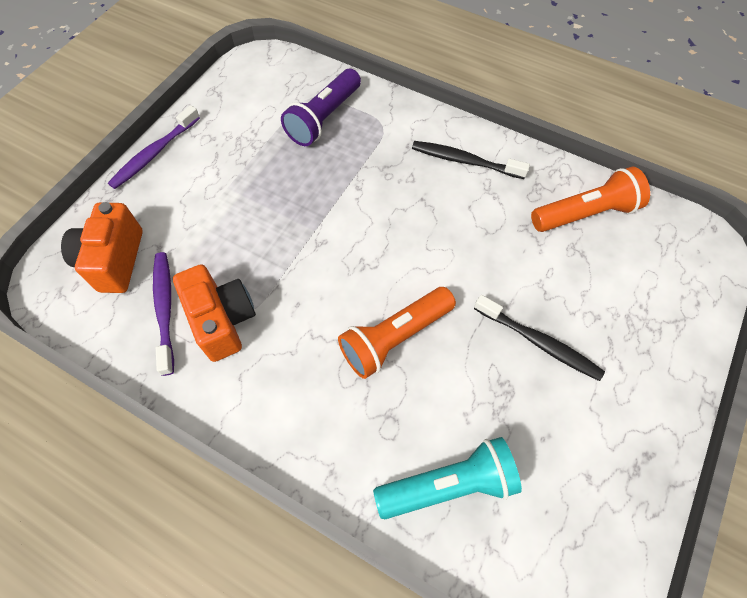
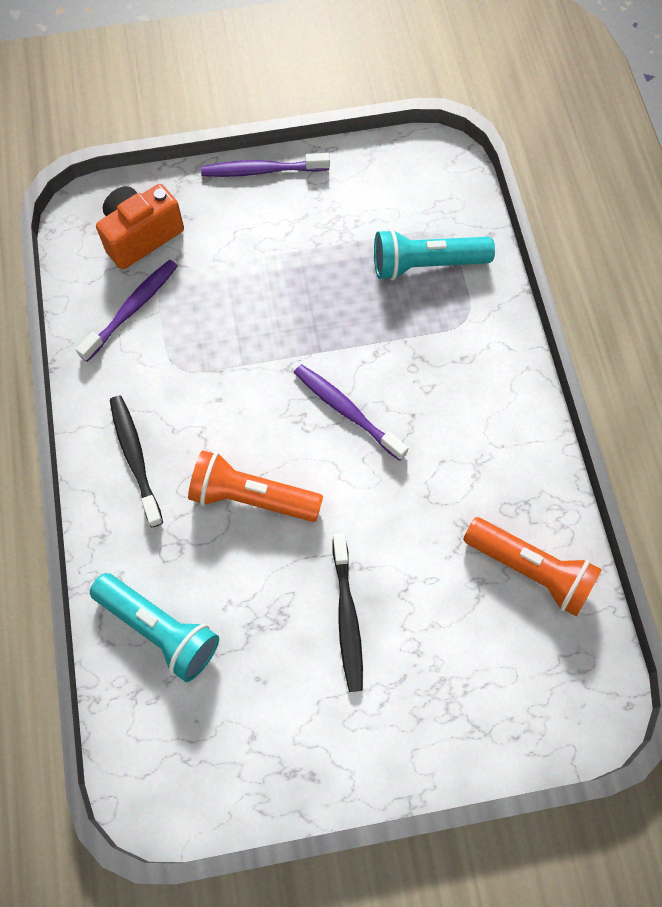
camera: 50 degrees right, 5 degrees up
(222, 320) = (157, 357): orange camera -> none
(324, 118) = (426, 265): purple flashlight -> turquoise flashlight
(384, 232) = (347, 411): none -> purple toothbrush
(465, 161) = (492, 420): black toothbrush -> black toothbrush (135, 458)

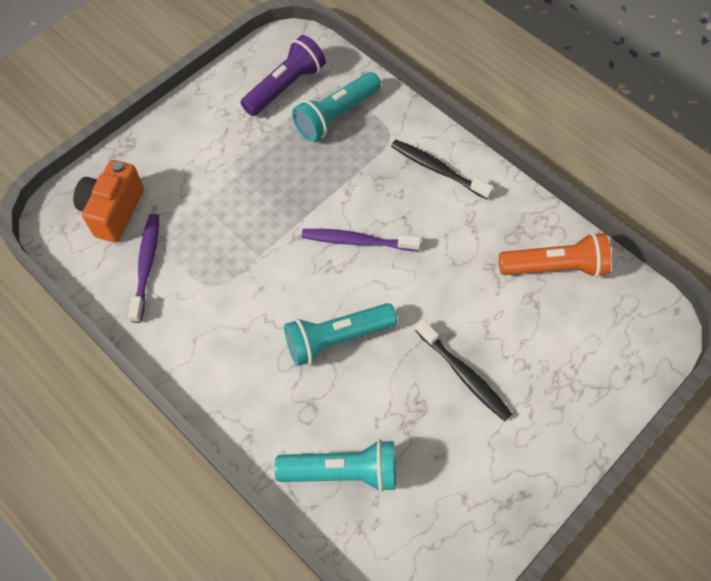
camera: 35 degrees left, 5 degrees down
(135, 458) = (231, 366): black toothbrush -> black toothbrush (438, 170)
(251, 497) = (336, 339): orange flashlight -> turquoise flashlight
(262, 170) = (171, 117): purple toothbrush -> none
(398, 203) = (285, 86): none -> purple flashlight

